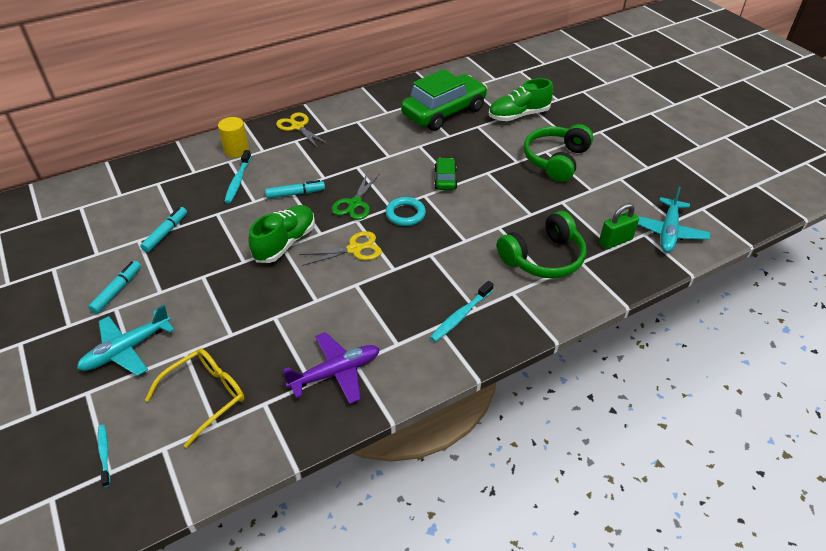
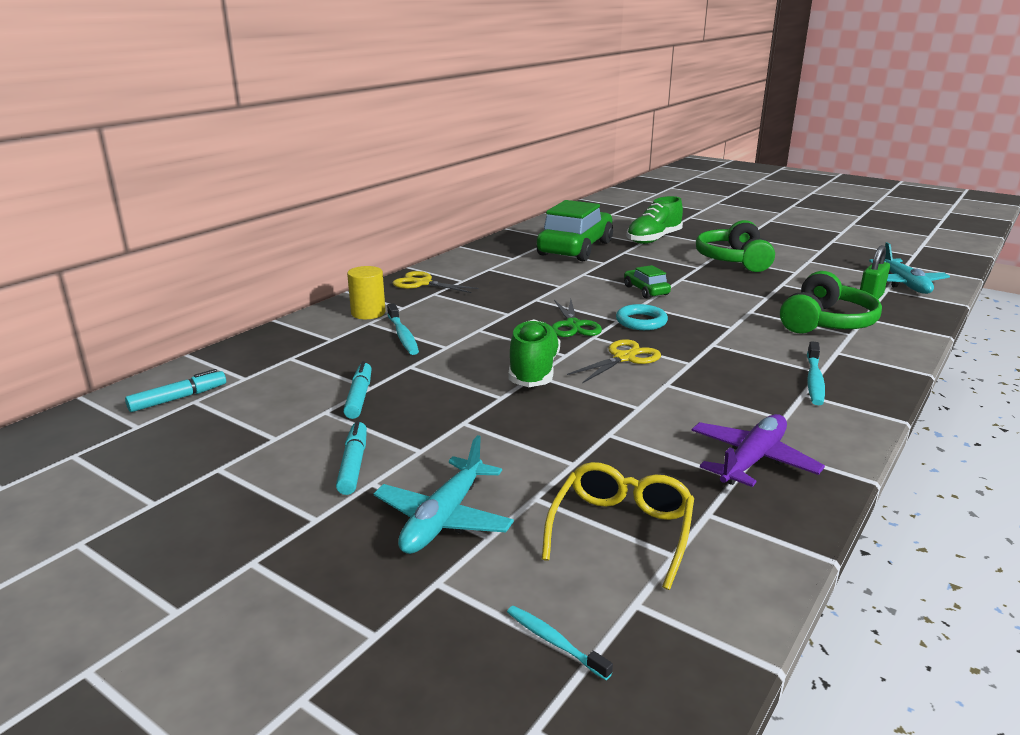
camera: 25 degrees left, 20 degrees down
(295, 194) = (491, 331): turquoise marker -> turquoise marker (178, 398)

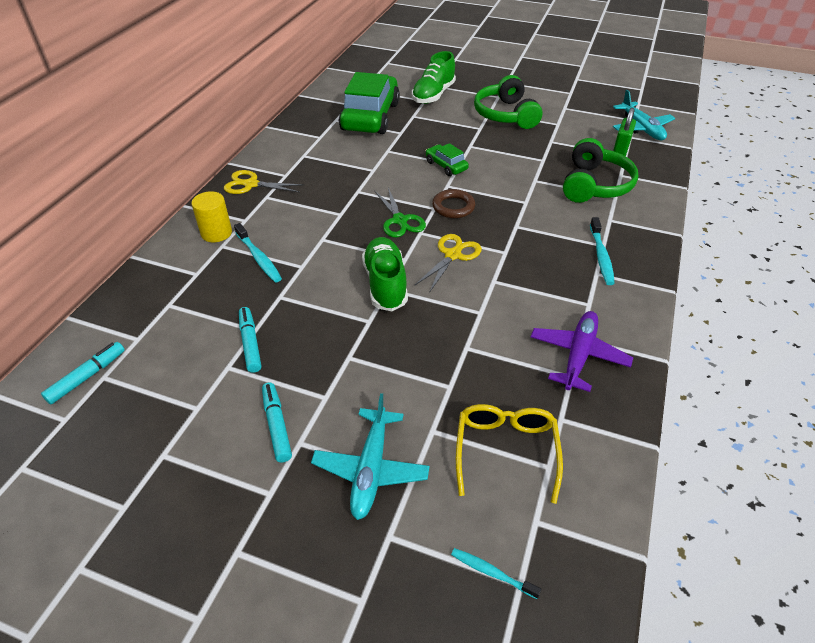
camera: 15 degrees left, 20 degrees up
(641, 321) = (453, 207): turquoise ring -> brown ring

